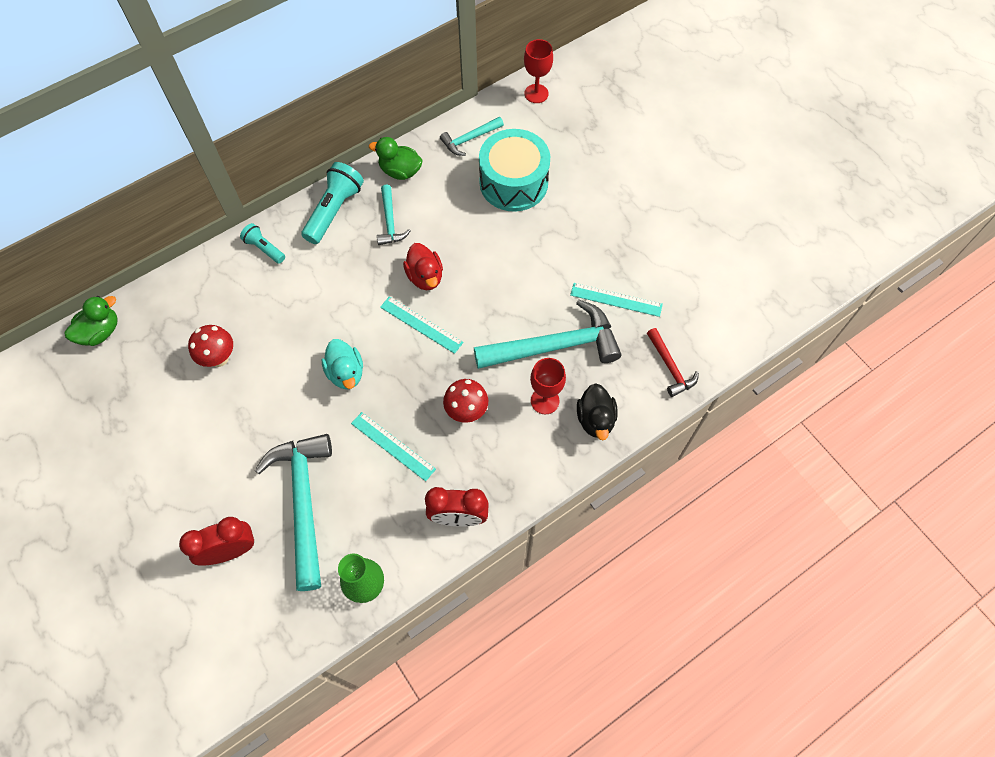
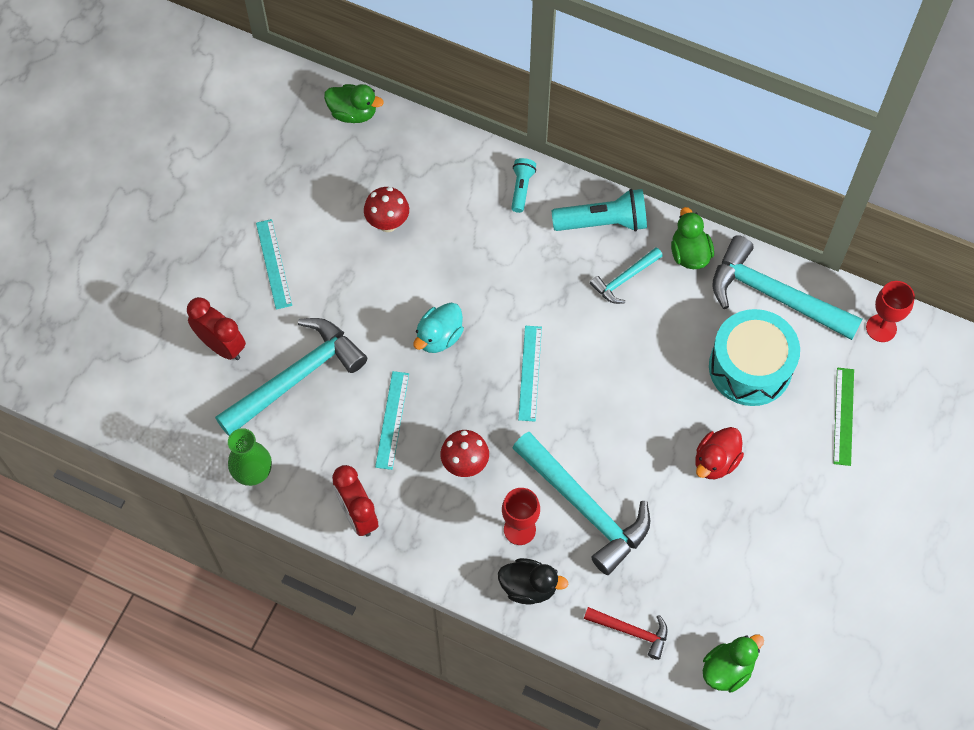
camera: 60 degrees right, 0 degrees up
(425, 277) = (584, 346): red duck -> red duck (715, 461)
(469, 139) = (774, 296): turquoise hammer -> turquoise hammer, size x1.96
(586, 149) = (843, 416): none -> green ruler
(595, 419) = (529, 587): black duck -> black duck turned 135 degrees counterclockwise
(616, 299) = (676, 540): turquoise ruler -> turquoise ruler (274, 264)
(670, 367) = (631, 631): red hammer -> red hammer turned 105 degrees counterclockwise
(733, 320) = (727, 669): none -> green duck

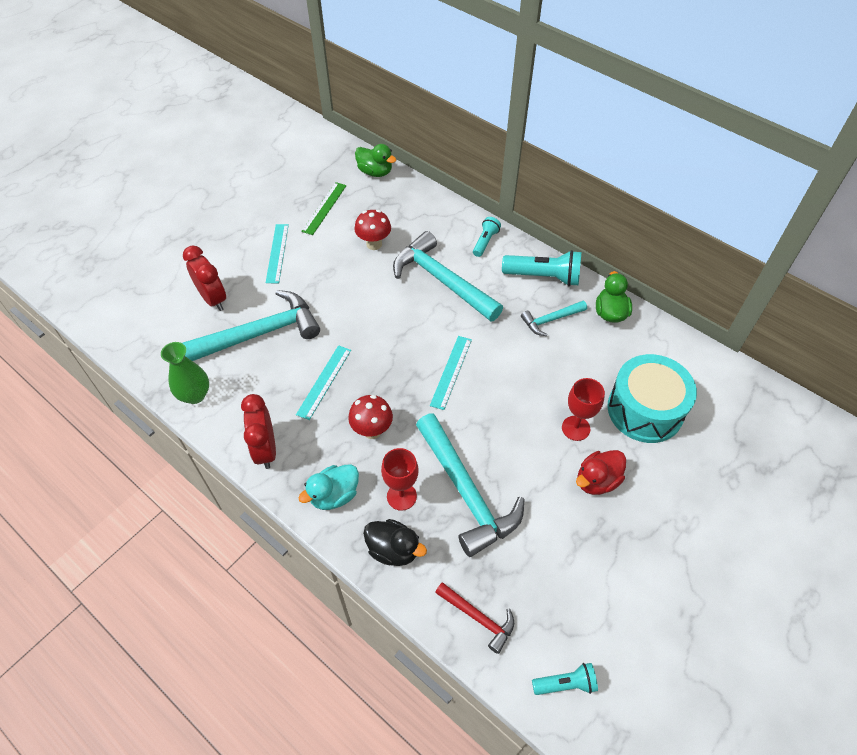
camera: 15 degrees right, 10 degrees down
(439, 337) = (385, 329): turquoise duck -> turquoise duck (334, 495)
(727, 669) = (565, 684): green duck -> turquoise flashlight
(774, 296) = (677, 359): turquoise hammer -> turquoise hammer (442, 280)
(843, 416) = (725, 469): green ruler -> green ruler (324, 208)
(881, 328) = (771, 404): red goblet -> red goblet (575, 428)

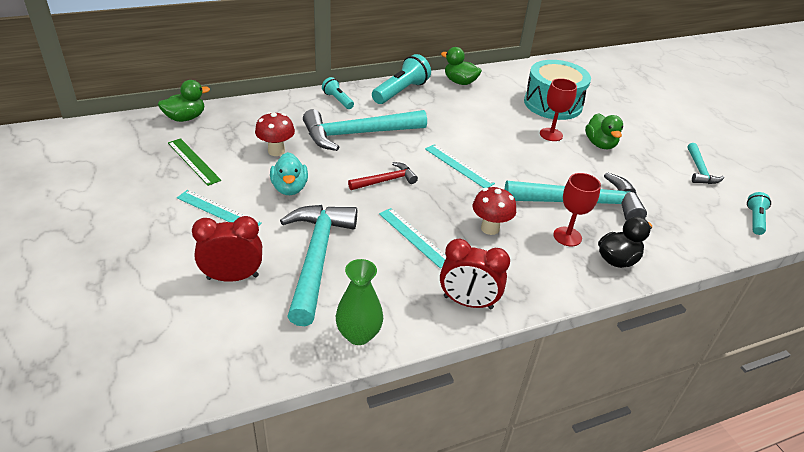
camera: 65 degrees left, 15 degrees down
(334, 495) = (546, 275): turquoise duck -> turquoise duck (289, 188)
(478, 618) = (693, 238): red hammer -> red hammer (385, 180)
(551, 320) = (445, 105): turquoise hammer -> turquoise hammer (699, 170)
(597, 481) = (600, 144): red duck -> green duck

